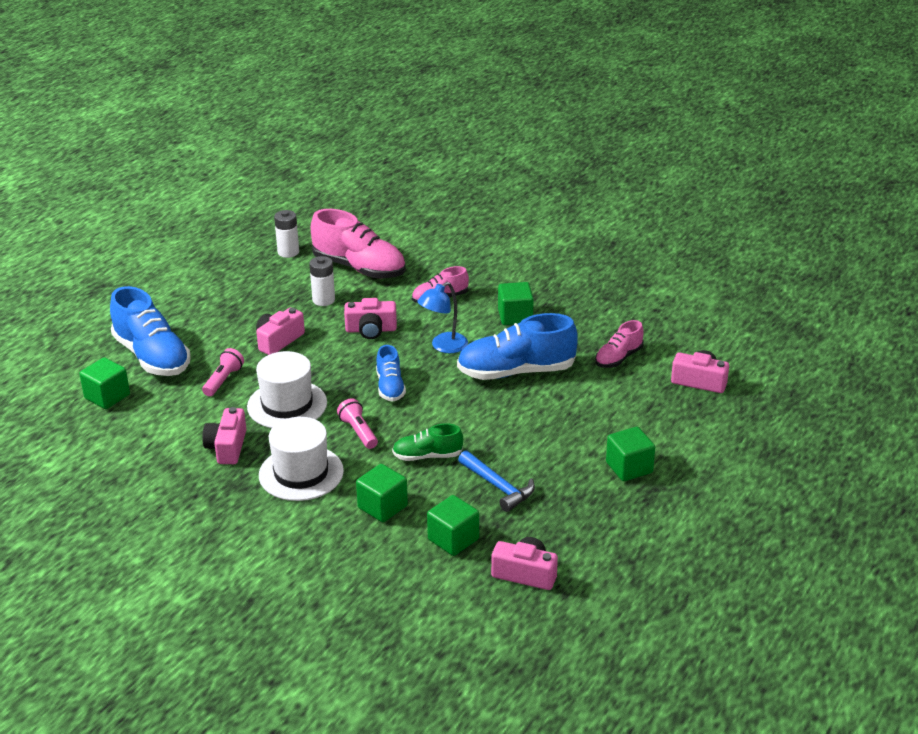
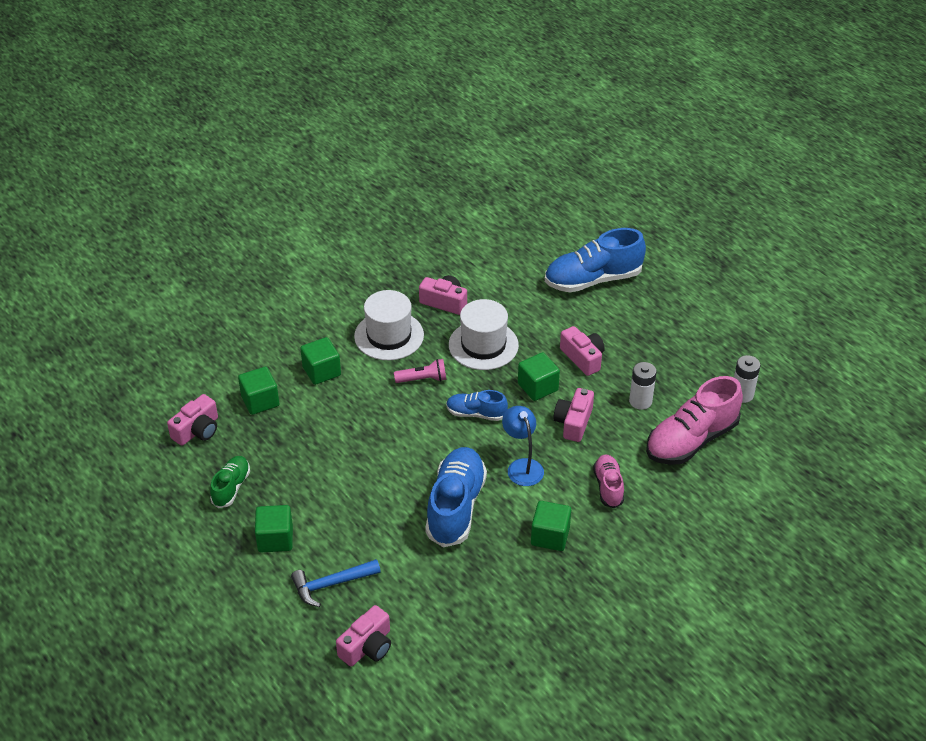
camera: 110 degrees right, 10 degrees up
(107, 396) = (546, 249): green cube -> green cube (538, 387)
(223, 380) = (537, 315): pink flashlight -> none
(427, 456) = (367, 412): green shoe -> green shoe (231, 487)
(498, 487) = (304, 445): blue hammer -> blue hammer (331, 584)
(618, 358) = (439, 594): pink shoe -> none

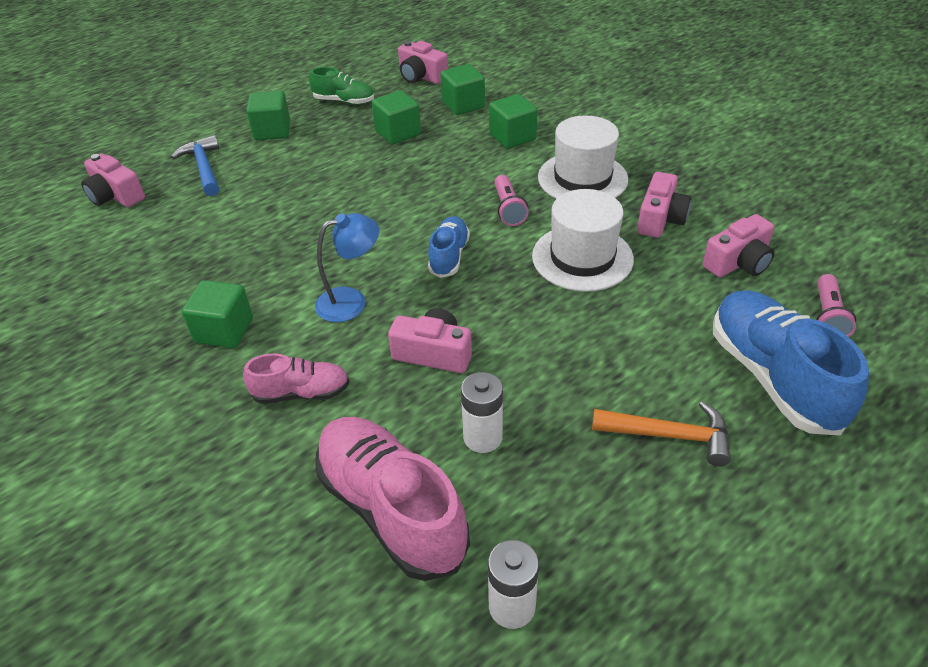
camera: 90 degrees right, 0 degrees up
(456, 507) = (291, 246): blue shoe -> none
(538, 387) = (504, 313): green cube -> green cube (398, 133)
(545, 249) = (827, 317): none -> pink flashlight
(583, 358) = (575, 364): pink camera -> pink camera (738, 262)
(636, 326) = (669, 435): none -> orange hammer

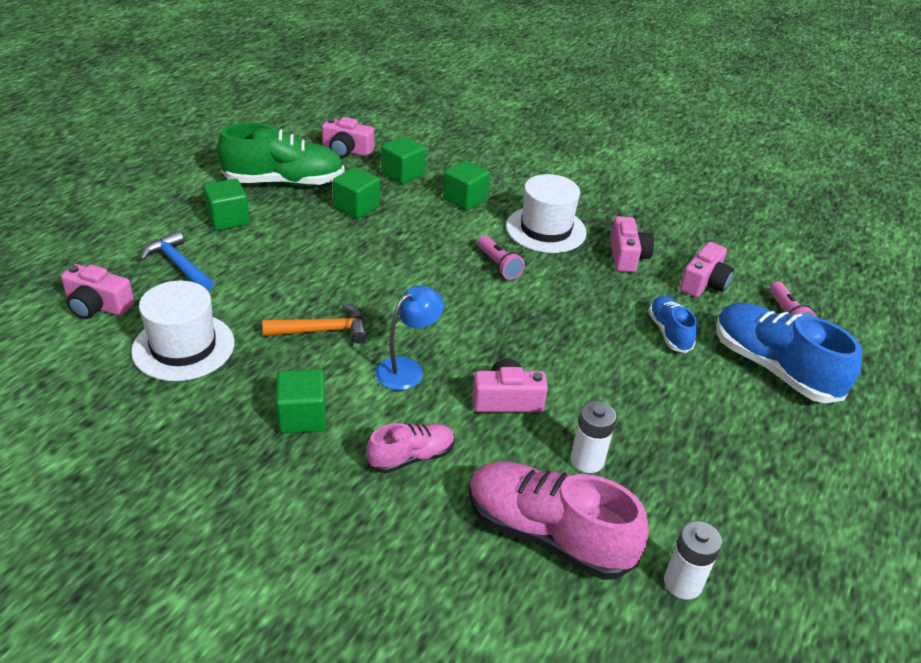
camera: 25 degrees left, 5 degrees down
(344, 101) = (284, 182): green shoe -> green shoe, size x1.84
(449, 256) = (471, 314): blue shoe -> blue shoe (669, 332)
(582, 257) = (583, 298): white hat -> white hat (183, 347)
(669, 435) = (725, 427): orange hammer -> orange hammer (322, 330)

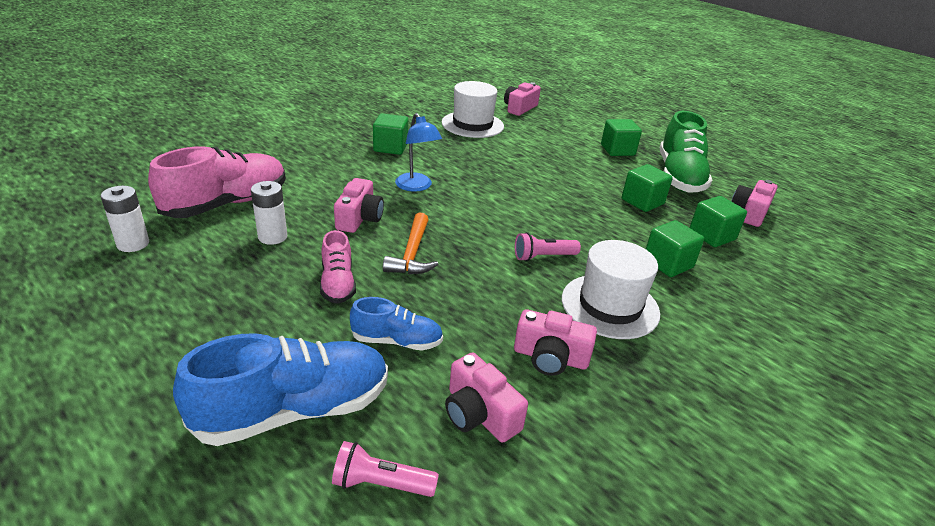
camera: 105 degrees right, 5 degrees down
(178, 265) = (559, 130): blue hammer -> none
(322, 330) = (472, 164): orange hammer -> orange hammer (412, 253)
(411, 457) = (331, 173): pink shoe -> pink shoe (338, 283)

